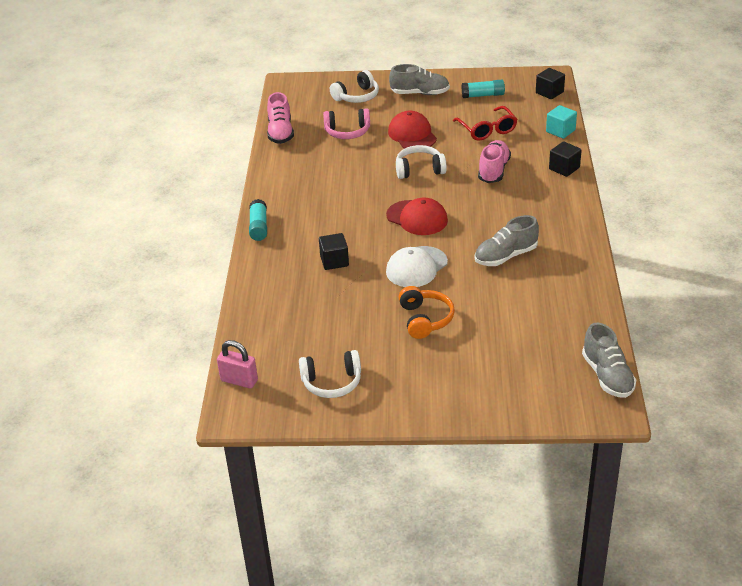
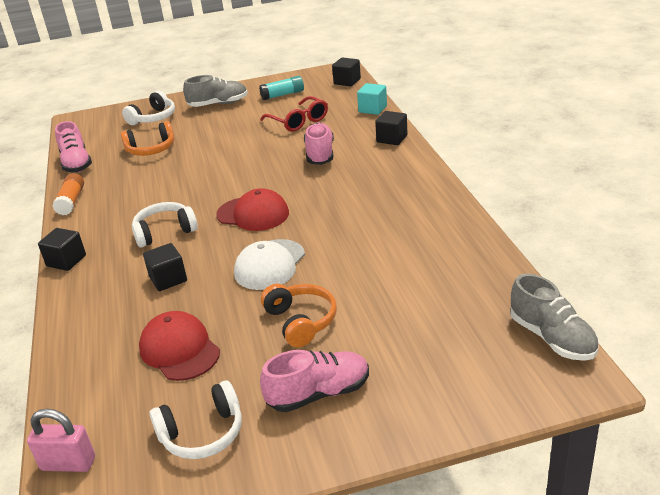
camera: 15 degrees left, 5 degrees down
(259, 227) = (66, 261): turquoise glue stick -> black cube
(270, 171) = (71, 201): none -> orange glue stick
(347, 132) = (151, 149): pink headphones -> orange headphones
(412, 135) = (222, 139): red cap -> red cap (179, 350)
(419, 169) = (240, 168): white headphones -> white headphones (164, 232)
(420, 375) = (319, 393): none -> pink shoe
(505, 256) = (368, 232): grey shoe -> none

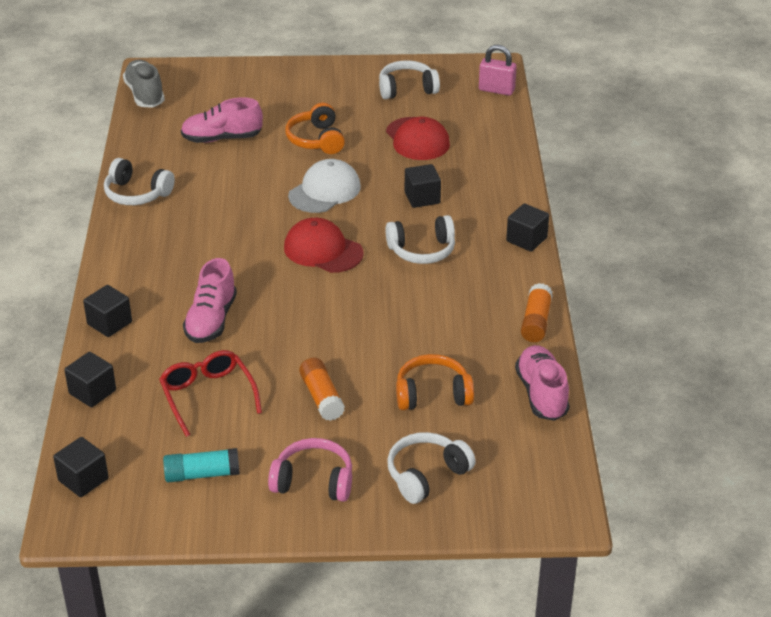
camera: 170 degrees left, 5 degrees up
(218, 104) = (313, 481): grey shoe -> pink headphones
(224, 134) = (322, 397): none -> orange glue stick
(319, 393) = (323, 95): pink shoe -> pink shoe (222, 138)
(372, 109) = (92, 392): turquoise cube -> black cube
(452, 223) = (137, 194): none -> white headphones

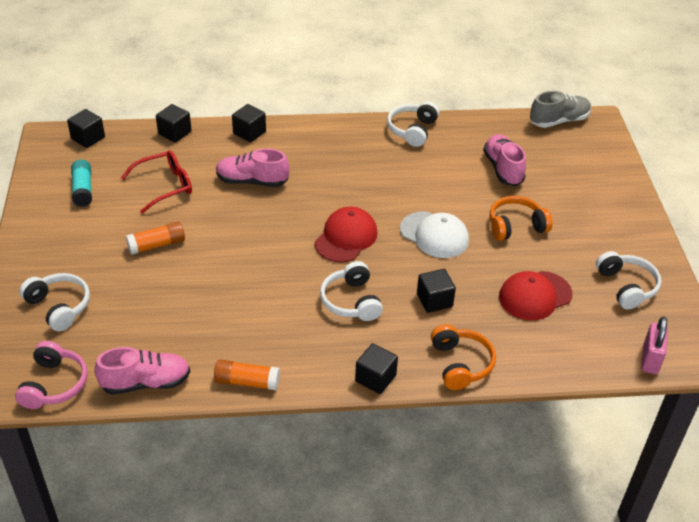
camera: 85 degrees right, 5 degrees up
(313, 481) = (65, 245): pink headphones -> pink headphones (54, 384)
(432, 394) = (154, 310): orange headphones -> orange headphones (460, 364)

